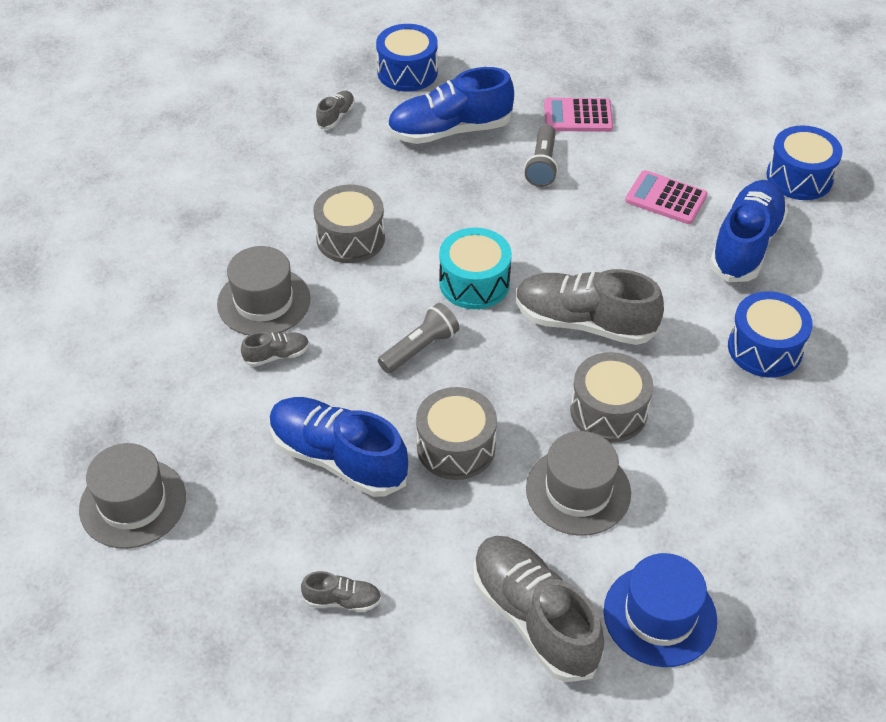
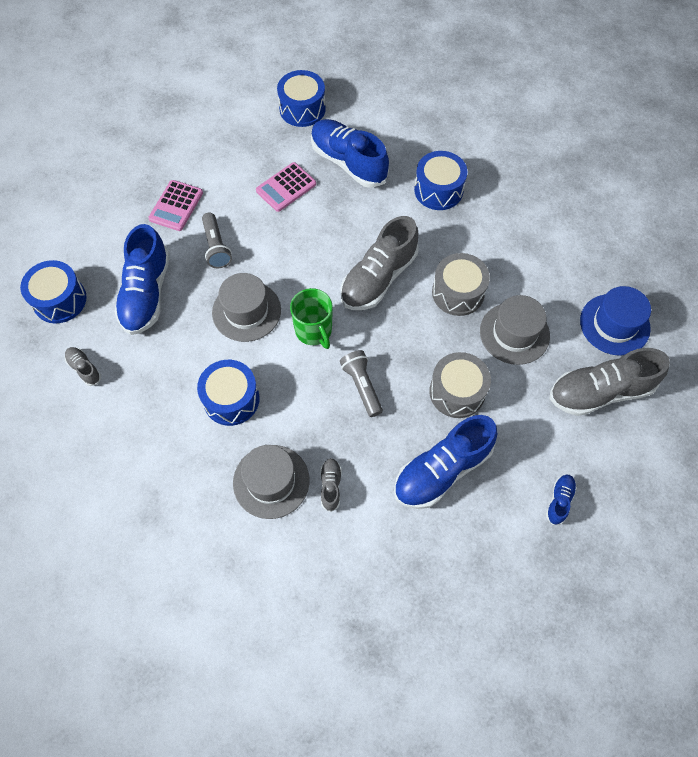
camera: 70 degrees left, 15 degrees up
(133, 503) = (436, 627): grey hat -> grey hat (246, 311)
(342, 600) = (559, 501): grey shoe -> blue shoe
(350, 238) = (231, 399): grey drum -> blue drum
(474, 283) = (314, 331): turquoise drum -> green mug
(542, 165) = (216, 247): grey flashlight -> grey flashlight turned 45 degrees clockwise

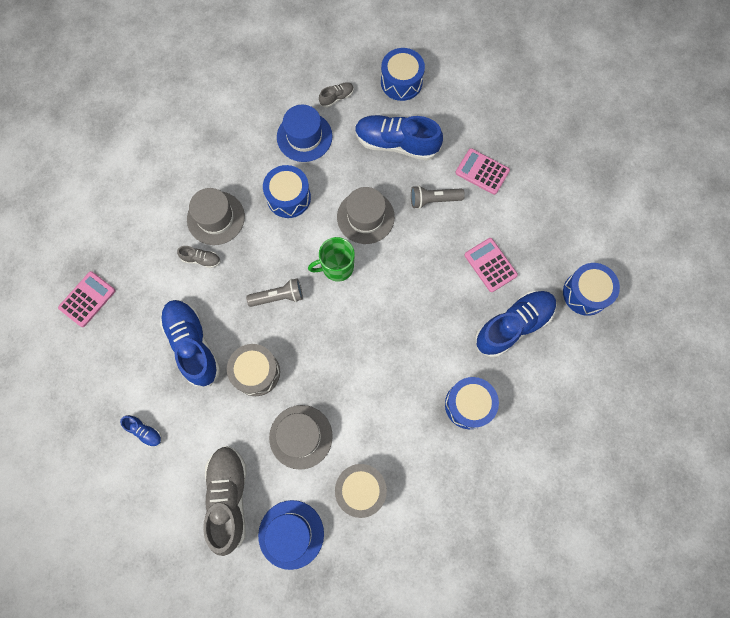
camera: 100 degrees right, 10 degrees up
(144, 397) = (304, 137): none -> blue hat
(378, 278) = (379, 329): grey shoe -> none
(413, 623) = (87, 299): none -> pink calculator
(458, 293) = (351, 396): grey drum -> grey drum (360, 489)

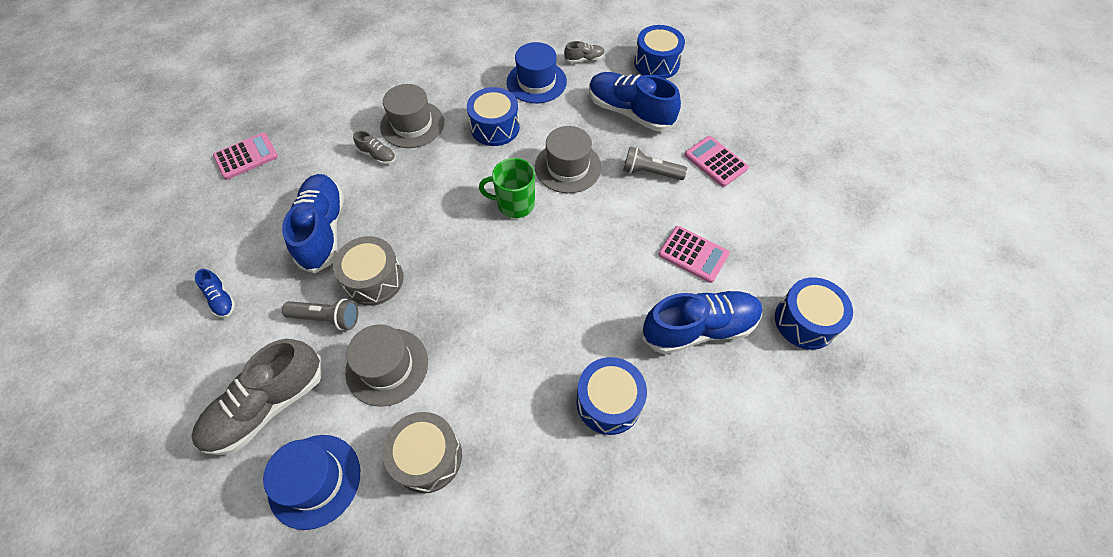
camera: 20 degrees right, 15 degrees down
(229, 497) = (267, 406): grey shoe -> grey shoe turned 150 degrees counterclockwise
(278, 296) = (437, 213): grey flashlight -> grey flashlight (327, 318)
(490, 265) = (693, 254): pink calculator -> pink calculator turned 135 degrees clockwise

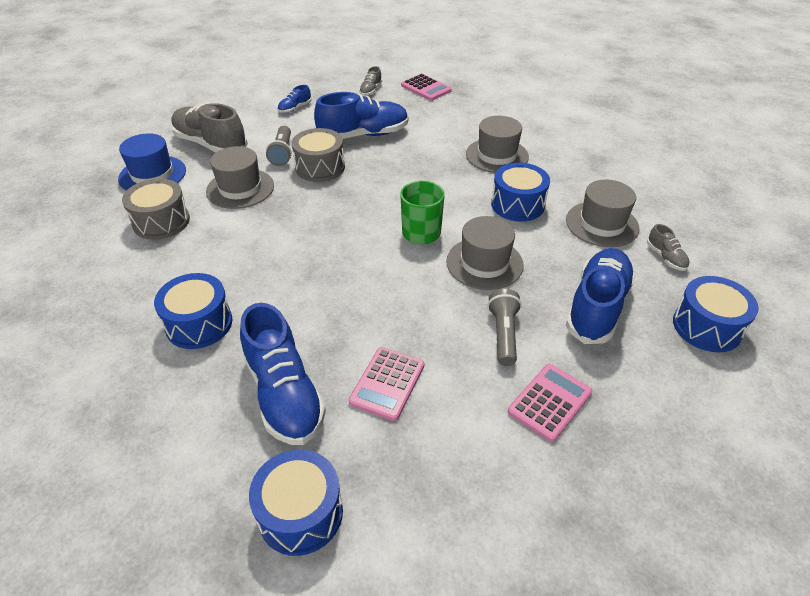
camera: 80 degrees right, 15 degrees down
(377, 155) = (451, 144): grey shoe -> grey shoe (371, 90)
(536, 82) = (602, 224): blue hat -> grey hat

